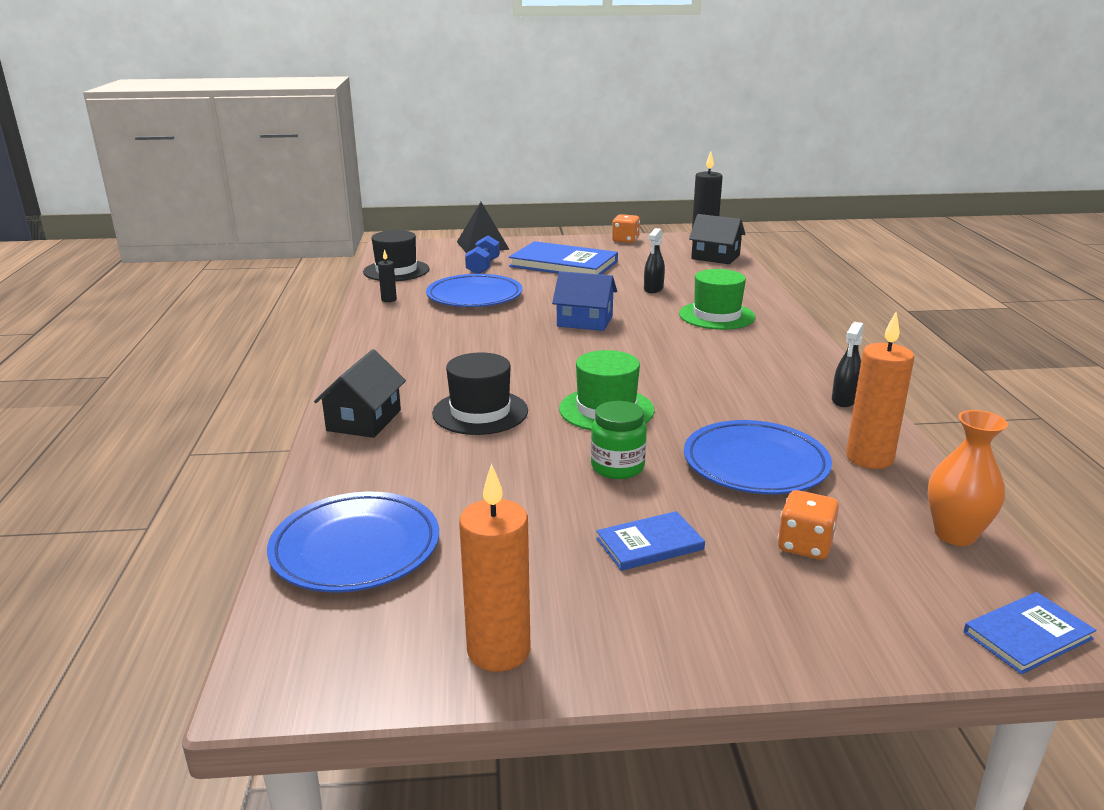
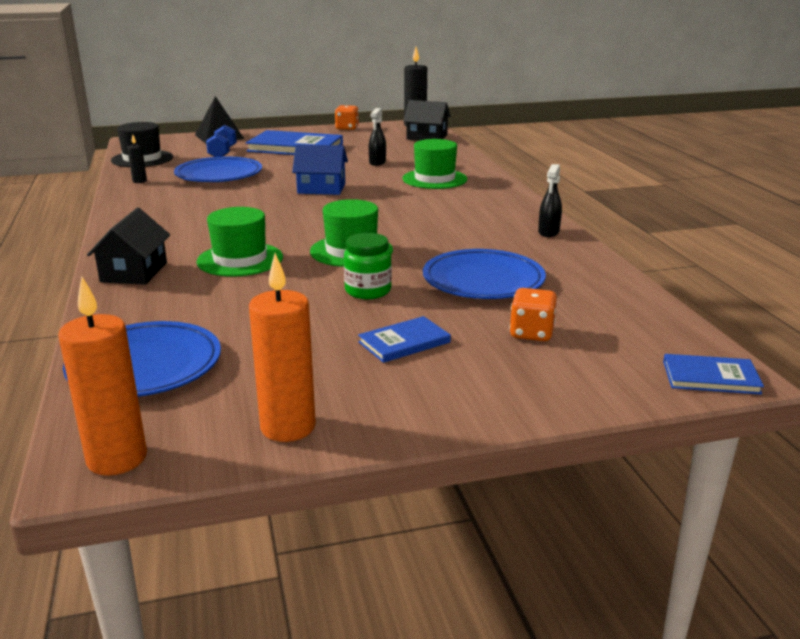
camera: 10 degrees left, 0 degrees up
(480, 412) = (240, 260): black hat -> green hat
(869, 458) = (574, 270): orange candle -> orange candle (117, 459)
(955, 534) = (648, 316): orange vase -> none
(1027, 635) = (710, 377): blue book -> blue book turned 45 degrees clockwise

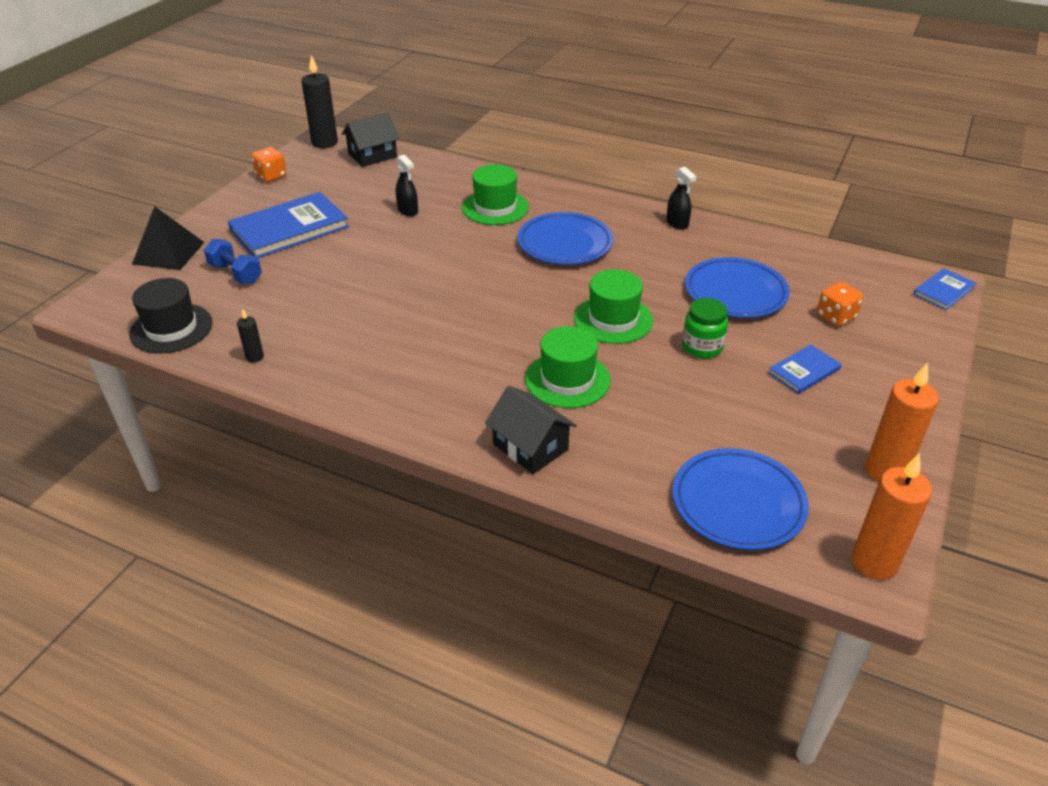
camera: 50 degrees left, 15 degrees up
(219, 175) = (311, 304): blue plate -> blue plate (565, 243)
(321, 188) = (439, 268): blue house -> none
(404, 342) = (804, 371): blue book -> blue book turned 45 degrees clockwise

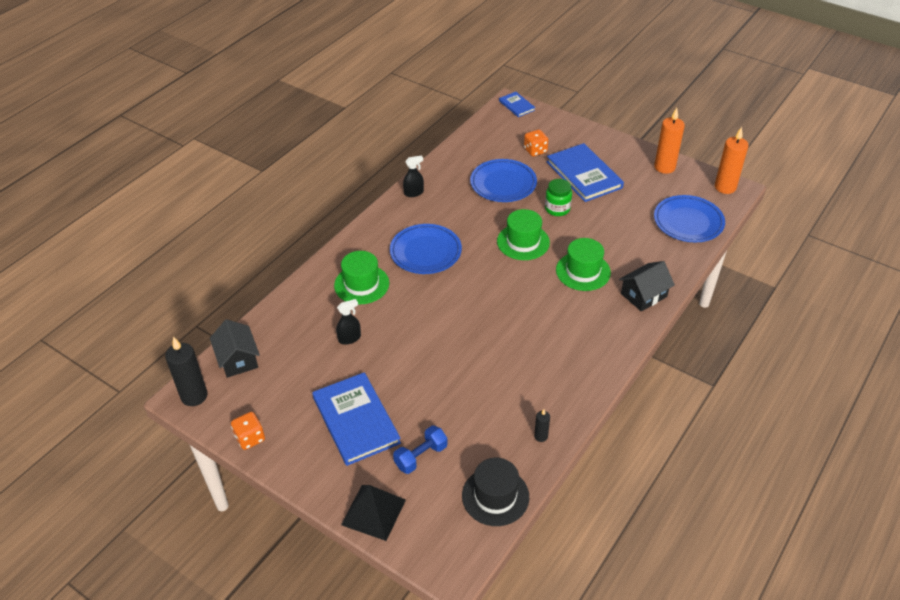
camera: 80 degrees left, 5 degrees up
(804, 371) = (584, 175): blue book -> blue book, size x1.95

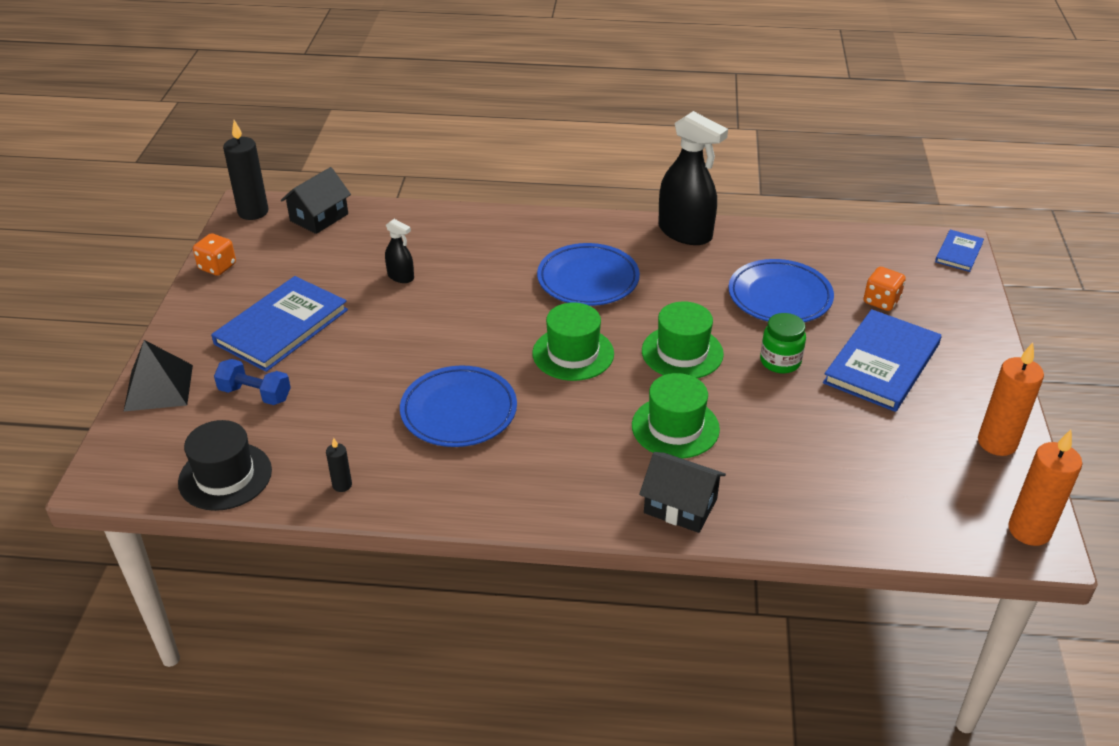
camera: 60 degrees right, 5 degrees down
(361, 284) = (492, 253): green hat -> green hat (573, 353)
(414, 193) = (685, 233): black spray bottle -> black spray bottle, size x2.06
(688, 222) = (893, 509): blue plate -> blue plate (459, 411)

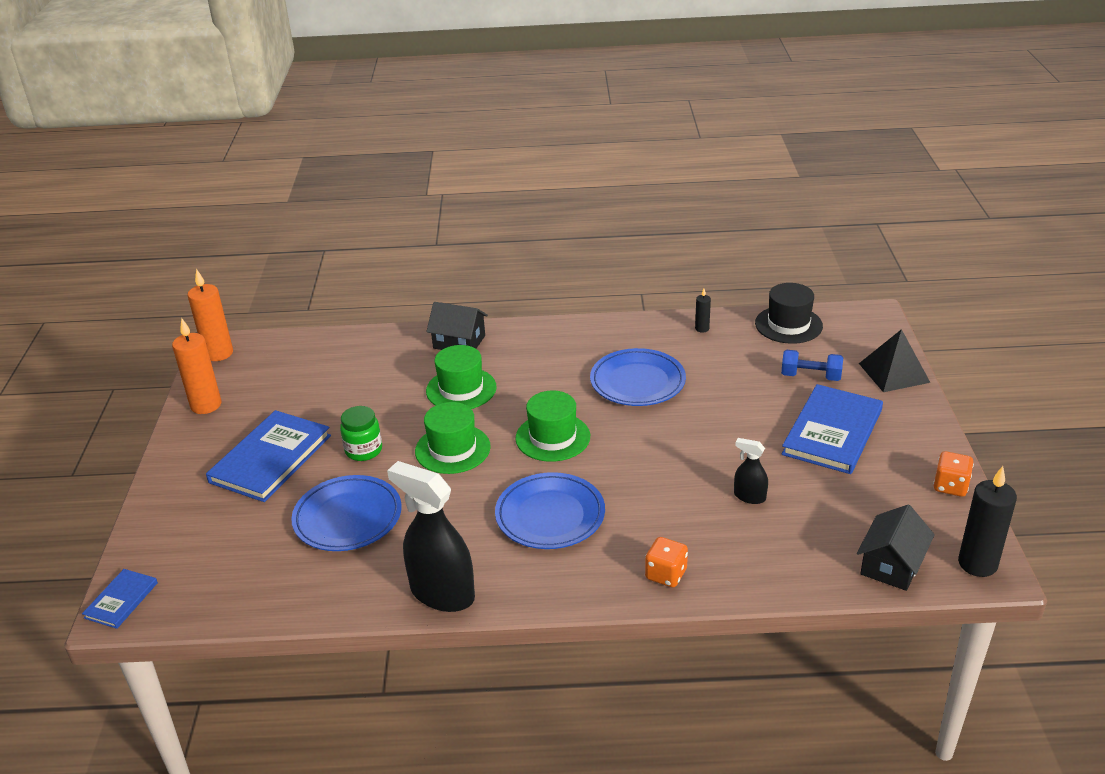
camera: 175 degrees right, 5 degrees down
(881, 301) = (242, 524): orange dice -> orange dice (666, 574)

